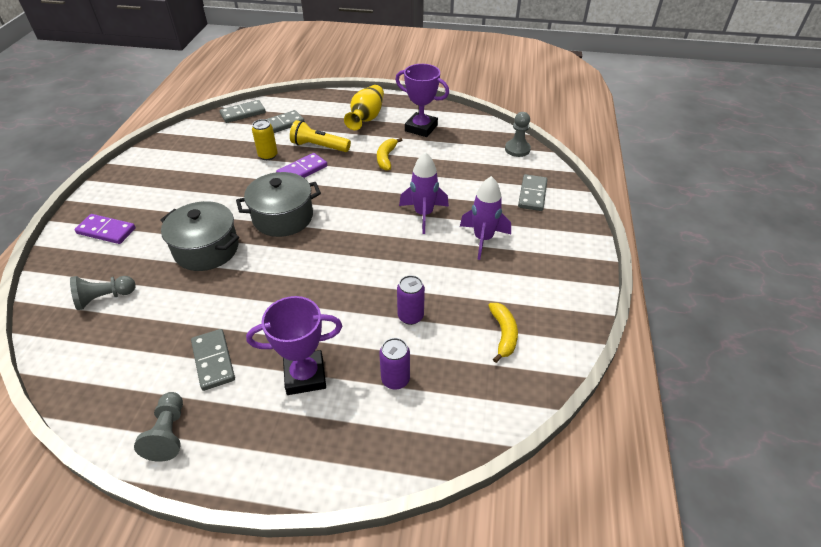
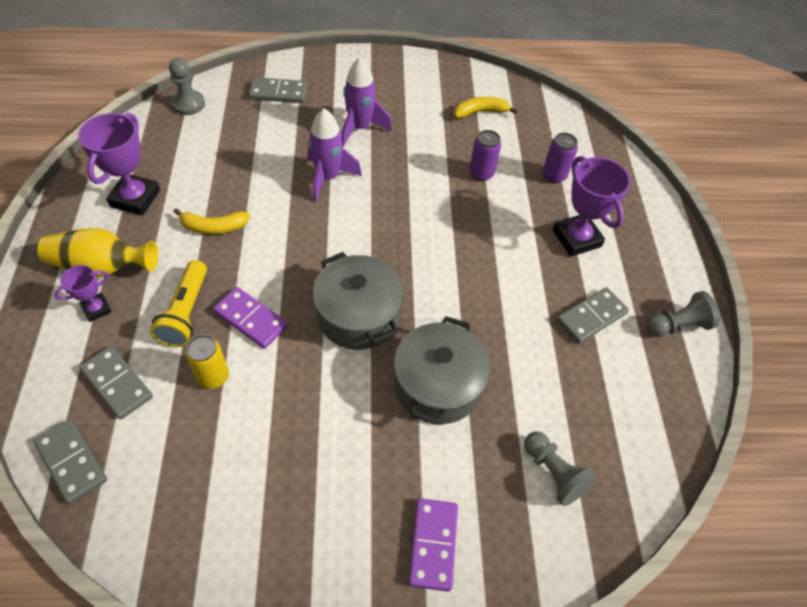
camera: 105 degrees left, 10 degrees up
(335, 117) = (97, 309): none -> purple trophy

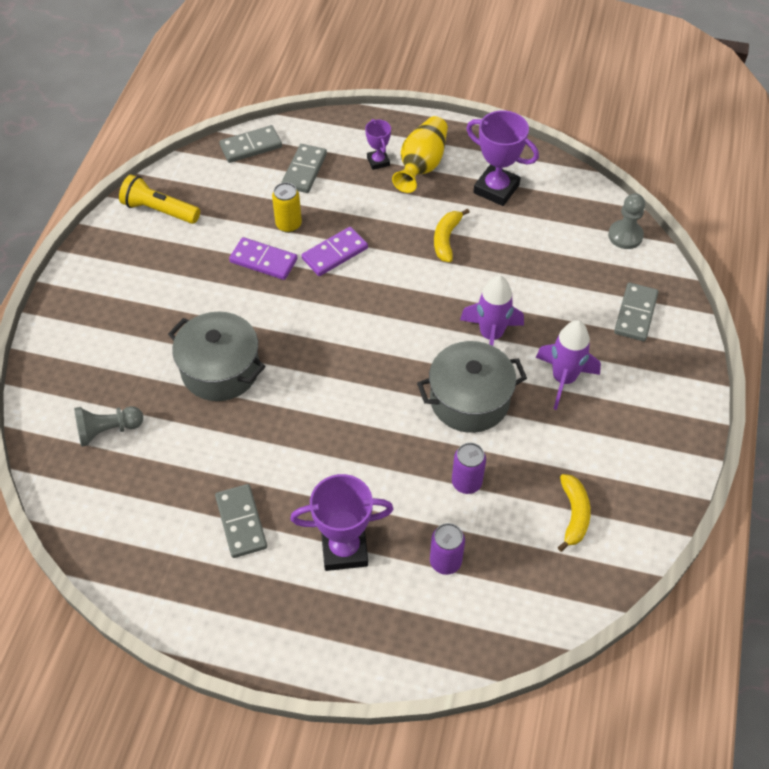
camera: 110 degrees right, 0 degrees up
(117, 384) = (304, 170): grey domino -> grey domino turned 45 degrees counterclockwise
(185, 312) = (356, 213): yellow flashlight -> yellow flashlight (159, 210)
(358, 316) = (312, 328): grey pot -> grey pot (469, 400)
(433, 544) = (95, 333): purple domino -> purple domino (263, 261)
(677, 325) = (201, 604): grey pawn -> none

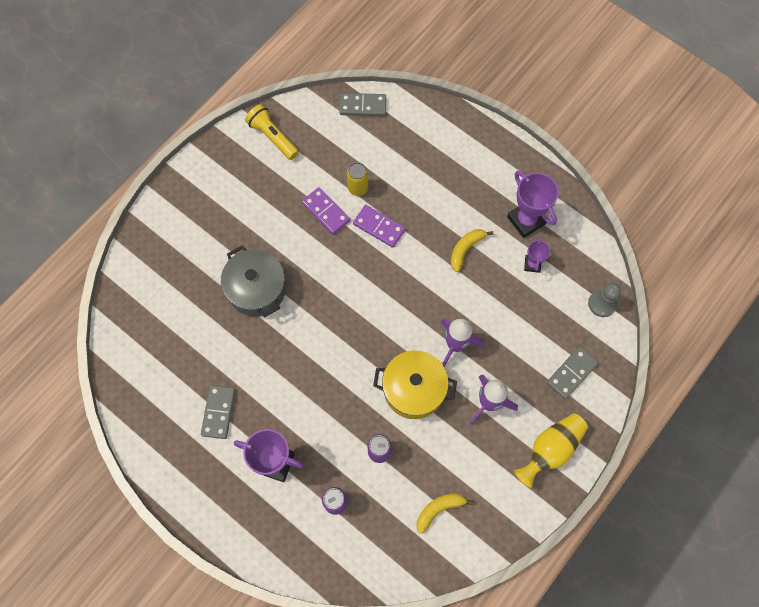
camera: 25 degrees right, 15 degrees up
(108, 430) = (164, 304): grey pawn -> none
(304, 170) = (391, 144): grey domino -> none
(335, 253) = (379, 227): purple domino -> purple domino turned 45 degrees clockwise
(378, 161) = (450, 158): purple trophy -> purple trophy (532, 264)
(421, 165) = (480, 175): yellow vase -> yellow vase (550, 450)
(469, 400) = (414, 389): grey pot -> yellow pot
(574, 514) = (439, 509): yellow banana -> yellow banana turned 150 degrees counterclockwise

